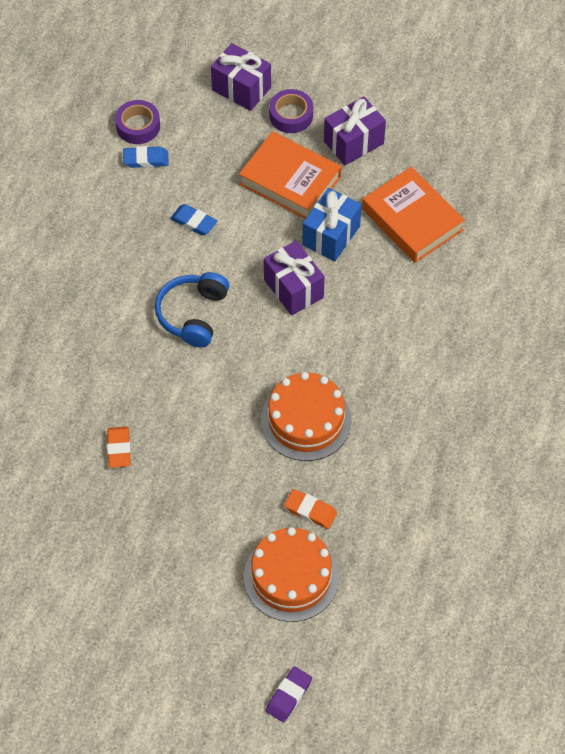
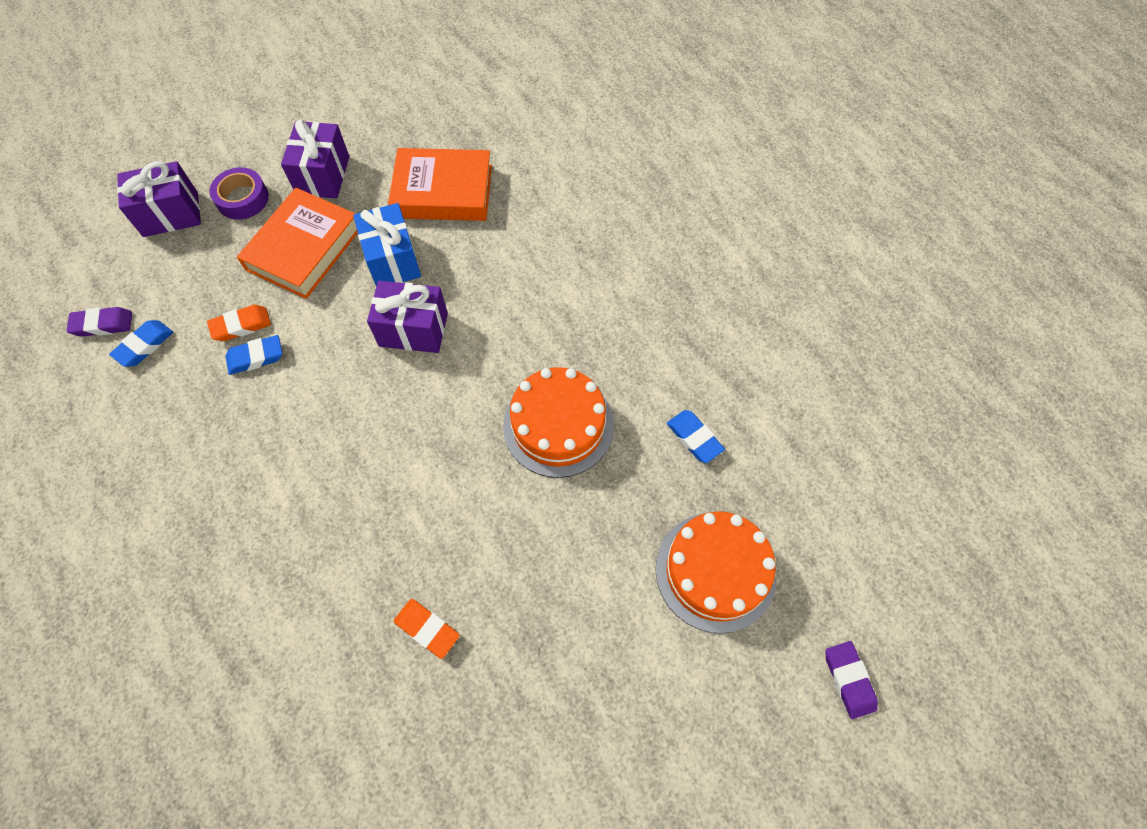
camera: 50 degrees left, 5 degrees up
(138, 126) = (103, 324): purple tape -> purple eraser
(193, 314) = (350, 435): blue headphones -> none
(290, 180) = (304, 248): orange book -> orange book turned 45 degrees counterclockwise
(310, 511) = (657, 496): orange eraser -> orange eraser (241, 325)
(371, 504) = (694, 438): none -> blue eraser

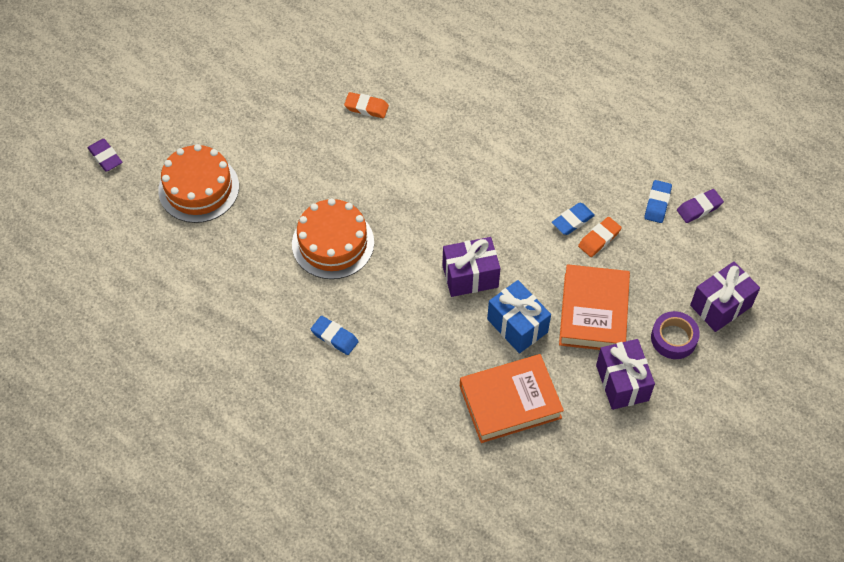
camera: 160 degrees right, 5 degrees down
(694, 438) = (233, 264): blue eraser -> blue eraser (334, 337)

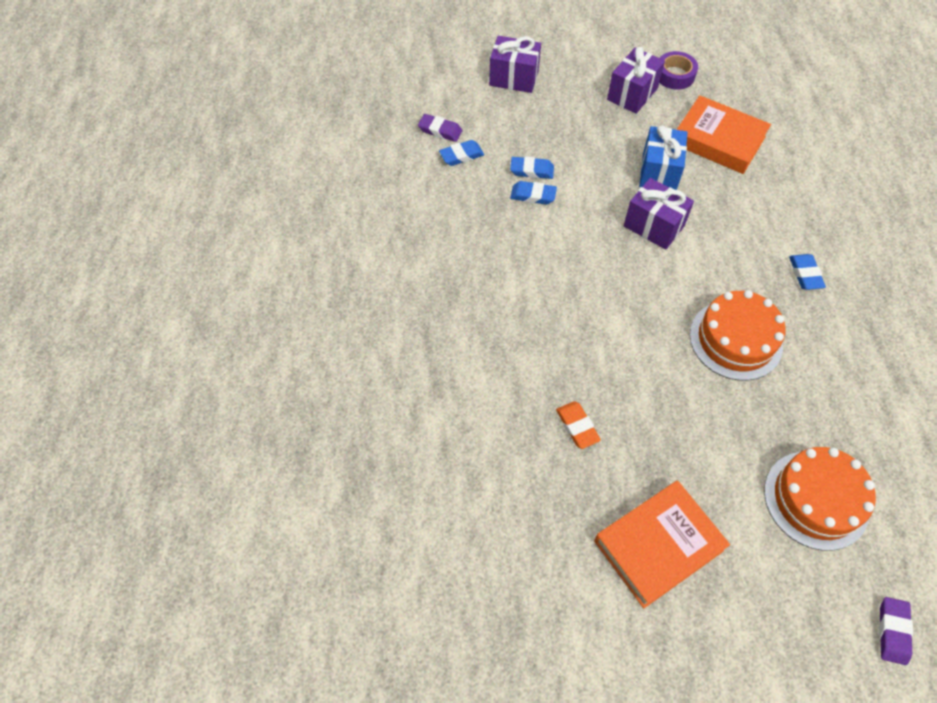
camera: 130 degrees left, 0 degrees up
(593, 312) = (597, 138): orange book -> orange book (658, 545)
(599, 239) = (531, 170): orange eraser -> blue eraser
(673, 338) = (567, 87): purple tape -> purple tape (674, 75)

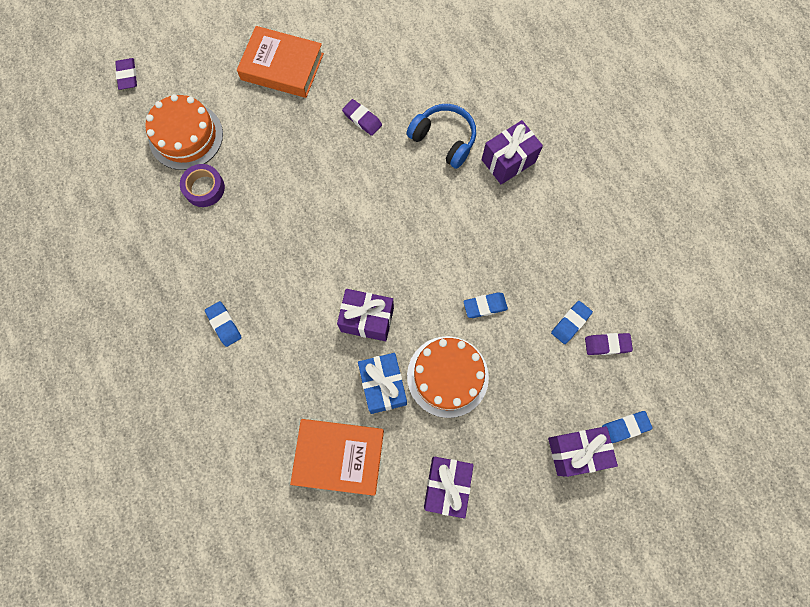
camera: 155 degrees right, 15 degrees up
(431, 311) = (508, 161): none -> purple gift
(490, 362) = (444, 139): none -> blue headphones
(531, 170) = (499, 334): blue eraser -> blue eraser (625, 427)
(577, 426) = (362, 119): orange eraser -> purple eraser
(658, 545) = (282, 67): orange book -> orange book turned 75 degrees clockwise
(674, 75) = (412, 538): purple tape -> purple tape (204, 188)
(735, 340) = (268, 235): orange cake -> orange cake (447, 376)

